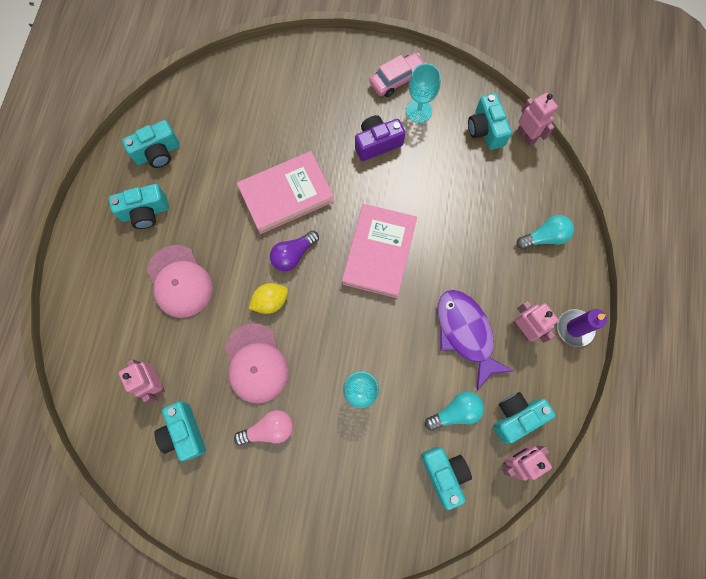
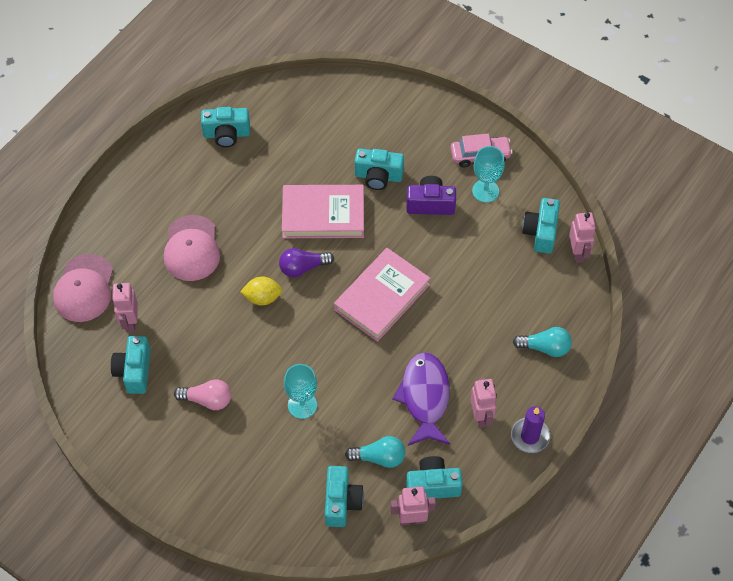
camera: 25 degrees right, 15 degrees down
(145, 212) = (191, 180): turquoise camera -> turquoise camera (378, 176)
(256, 363) = (223, 342): pink cap -> pink cap (84, 288)

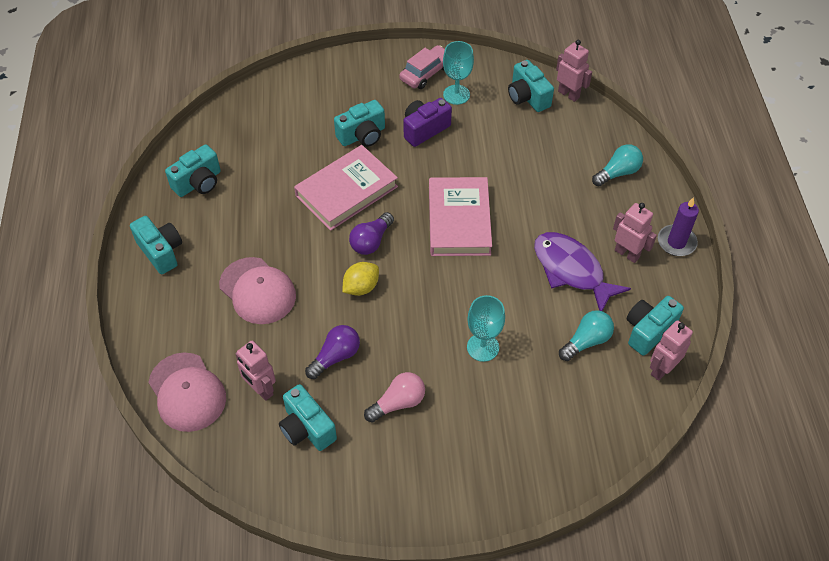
camera: 40 degrees left, 5 degrees down
(198, 336) = (335, 357): none -> purple light bulb
(341, 502) = (595, 399): turquoise camera -> turquoise camera (161, 252)

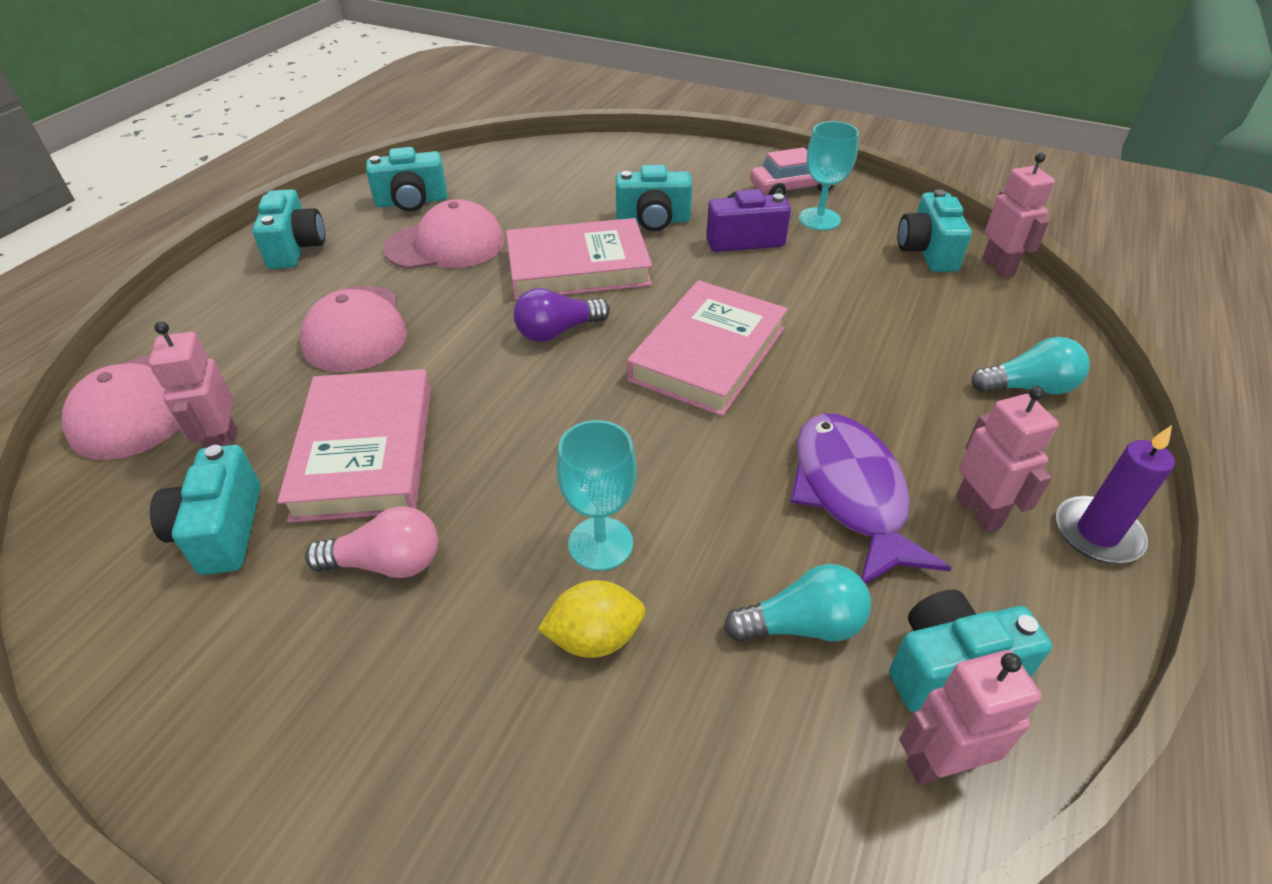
camera: 30 degrees right, 10 degrees down
(253, 208) = (445, 245): none -> pink cap
(335, 357) = (365, 451): purple light bulb -> pink book
(361, 287) = (490, 379): yellow lemon -> yellow lemon (594, 638)

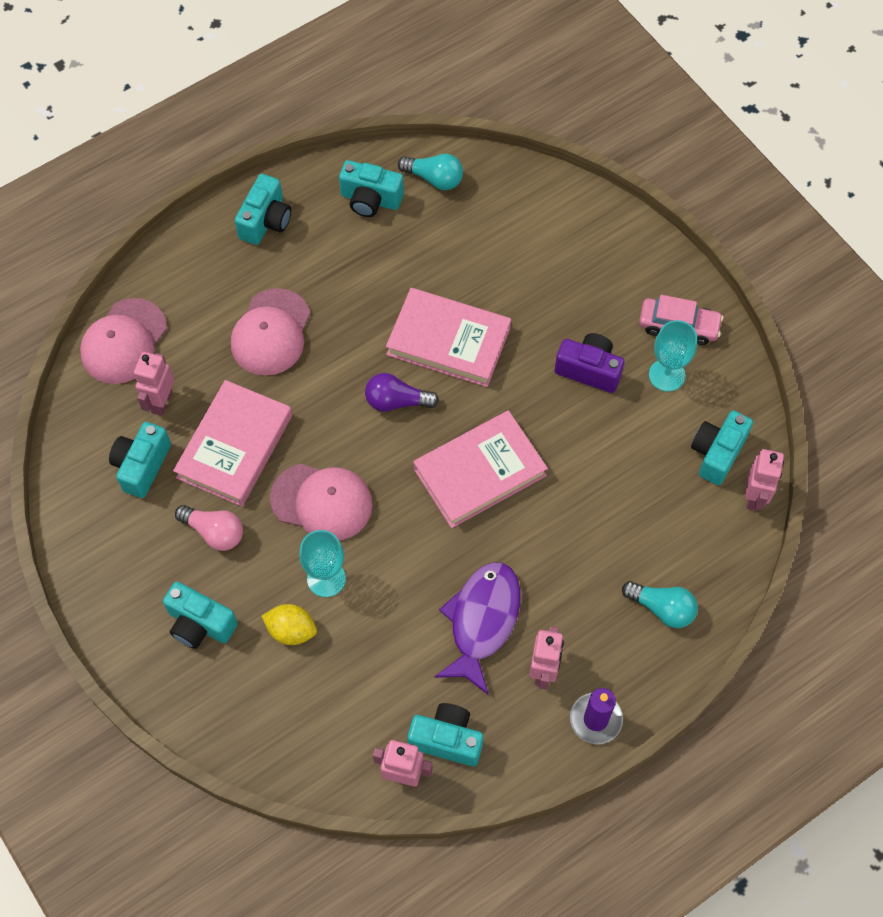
camera: 30 degrees right, 20 degrees up
(445, 245) = (370, 268): pink cap -> pink cap (322, 502)
(653, 220) = (537, 313): turquoise camera -> turquoise camera (200, 624)
(802, 625) = (394, 679): turquoise light bulb -> turquoise light bulb (434, 178)

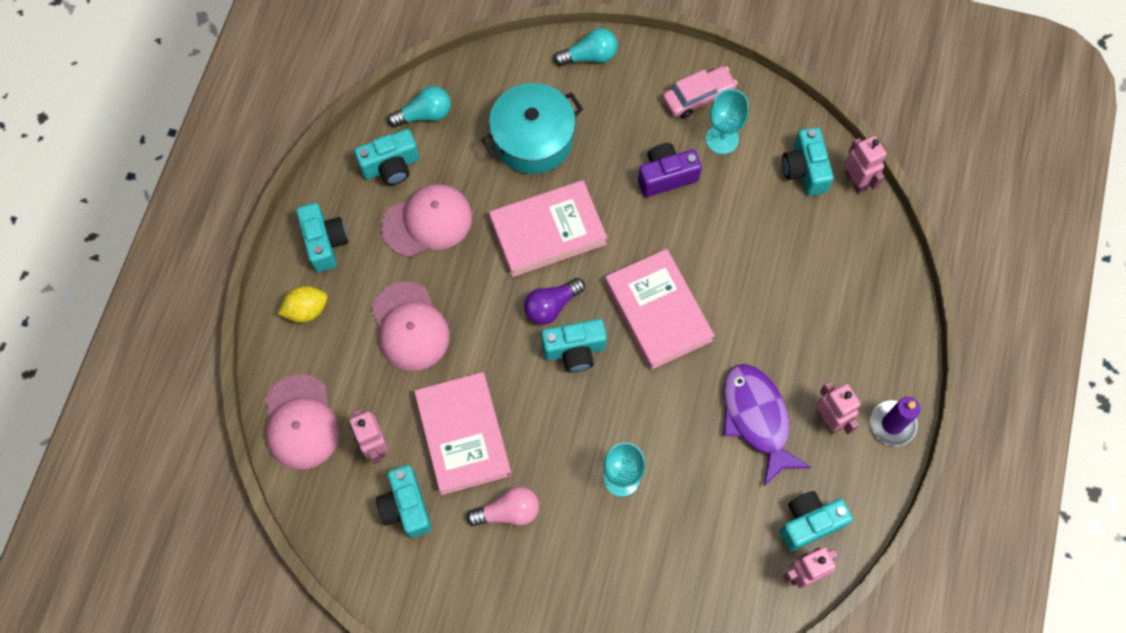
camera: 40 degrees left, 5 degrees up
(200, 624) = (561, 588): turquoise camera -> turquoise camera (574, 350)
(291, 630) = (631, 537): yellow lemon -> yellow lemon (306, 310)
(322, 502) = (566, 424): pink cap -> pink cap (427, 222)
(479, 472) = (657, 312): pink book -> pink book turned 45 degrees counterclockwise
(504, 260) = (533, 139): none -> turquoise pot
(662, 608) = (866, 310): turquoise light bulb -> turquoise light bulb (589, 56)

